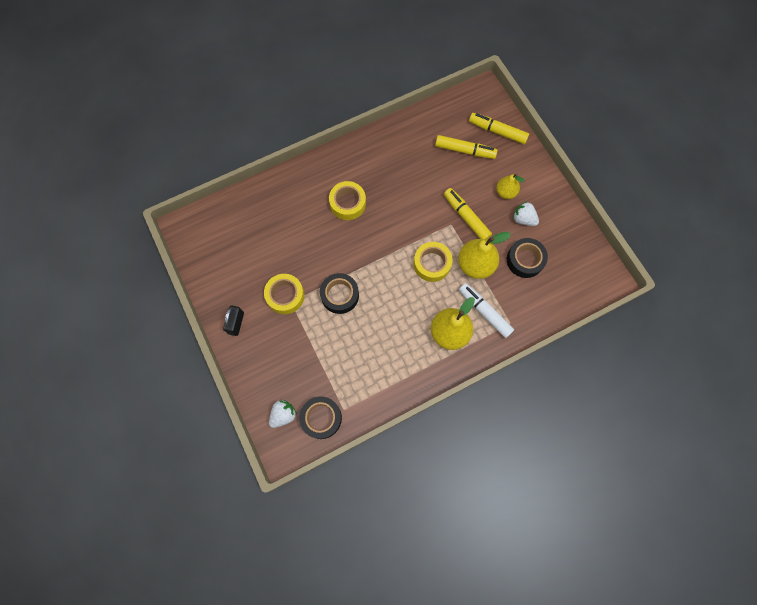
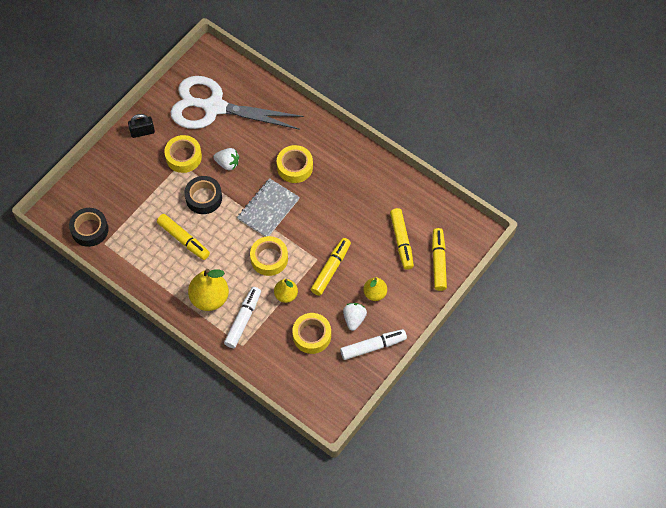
camera: 65 degrees right, 10 degrees down
(245, 246) = (214, 107): none -> white scissors
(283, 415) = (80, 201): white strawberry -> white strawberry (227, 163)
(376, 331) = (183, 240): none -> yellow marker
(380, 243) = (268, 209): none -> grey notebook
(475, 265) = (286, 295): yellow pear -> yellow pear, size x0.60
(525, 260) = (312, 335): black tape -> yellow tape
(556, 215) = (373, 346): none -> white marker

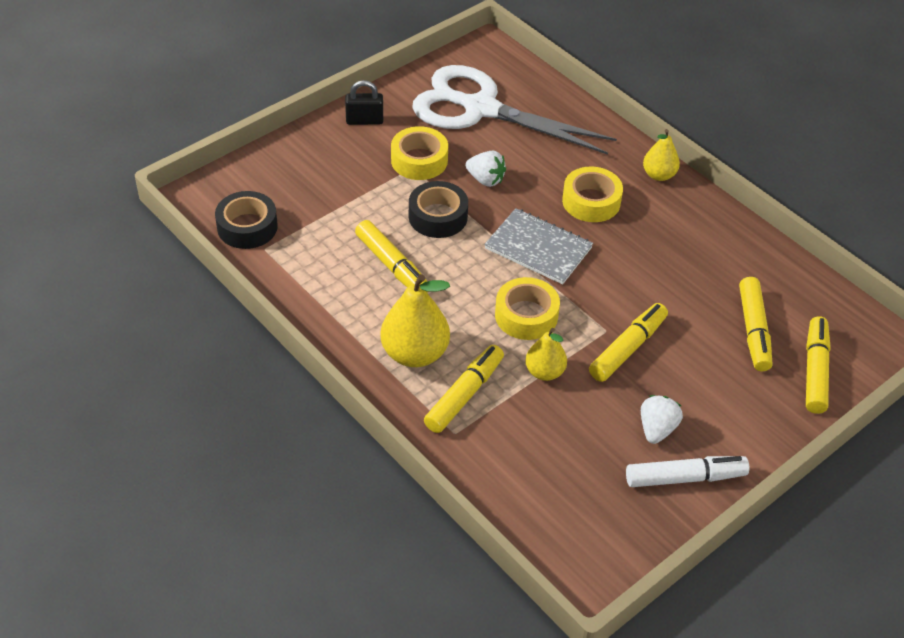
camera: 10 degrees right, 15 degrees down
(243, 319) = (464, 395): white marker -> yellow marker
(268, 209) = (538, 248): grey notebook -> grey notebook turned 75 degrees clockwise
(312, 335) = (578, 440): yellow tape -> none
(375, 293) = (698, 397): yellow pear -> yellow pear (659, 175)

